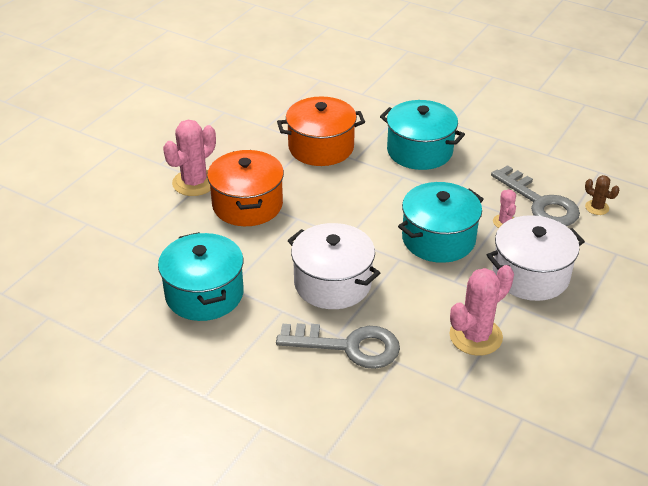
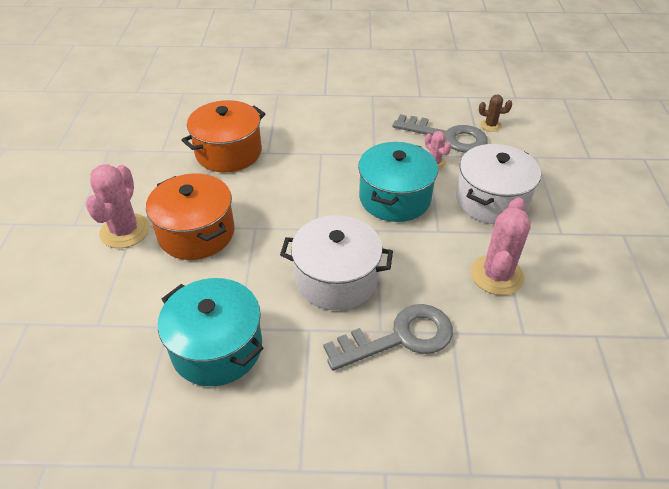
camera: 30 degrees left, 5 degrees up
(419, 151) = (318, 126): turquoise pot -> none

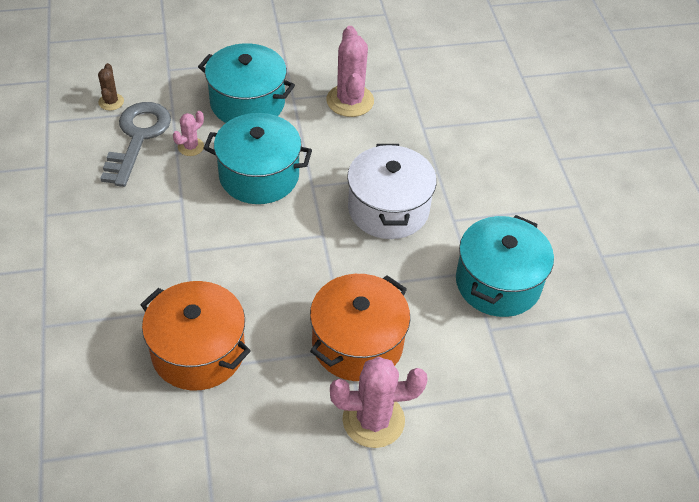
camera: 105 degrees left, 5 degrees up
(399, 338) = (440, 159): grey key -> none
(491, 200) = (247, 103): white pot -> turquoise pot
(497, 275) = (350, 101): pink cactus -> pink cactus turned 75 degrees clockwise

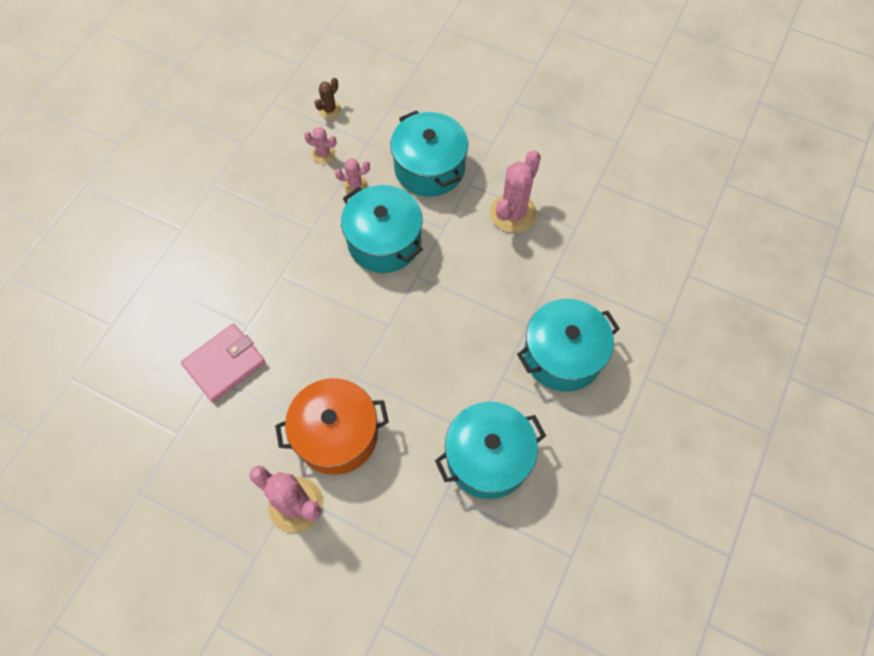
camera: 40 degrees right, 15 degrees up
(138, 138) = (323, 154): grey key -> pink cactus
(198, 351) = (225, 364): orange pot -> pink wallet
(388, 209) = (458, 334): white pot -> none
(484, 178) = (562, 355): none -> turquoise pot

